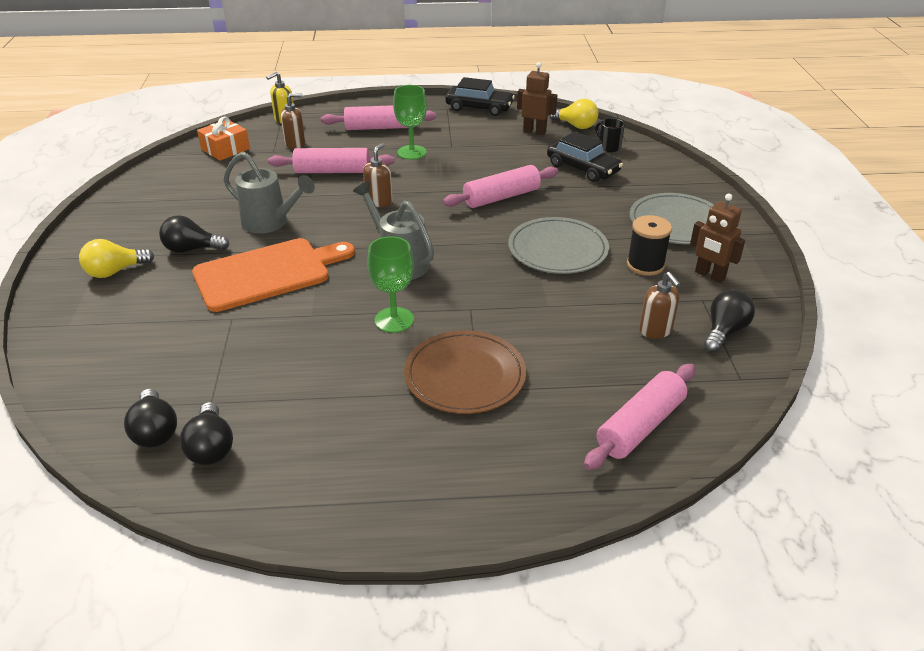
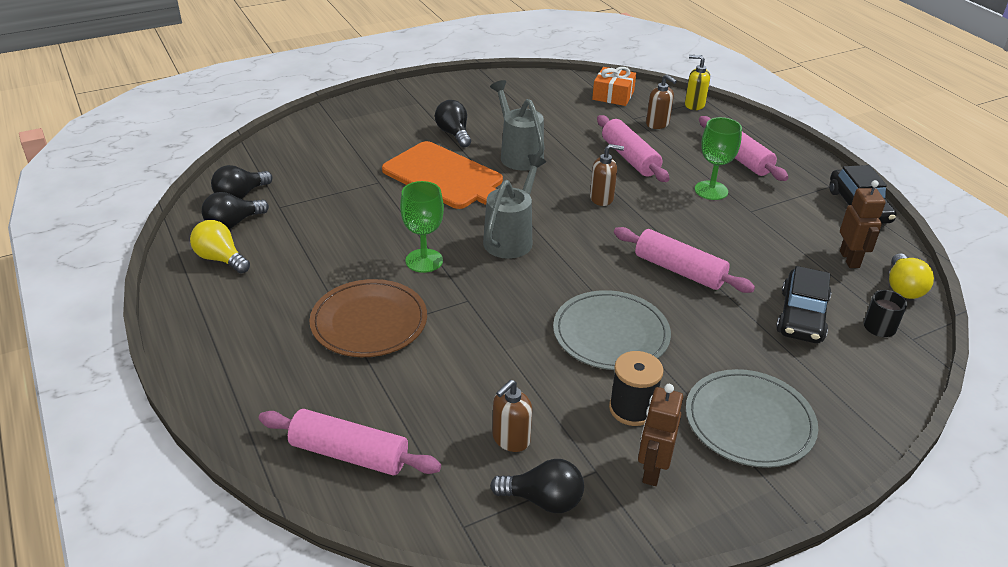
camera: 65 degrees right, 0 degrees up
(115, 271) = (404, 114): yellow light bulb -> yellow light bulb (221, 259)
(270, 223) = (518, 155): grey watering can -> grey watering can turned 150 degrees clockwise

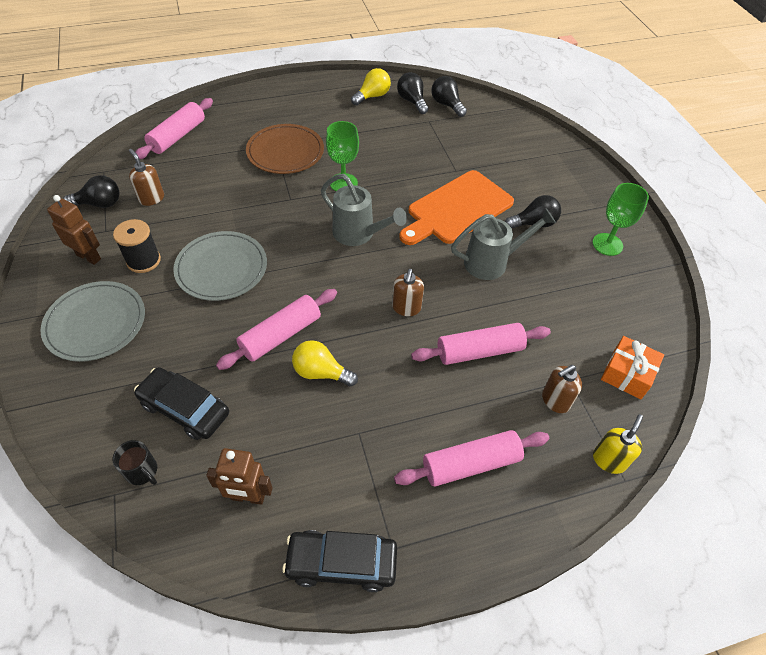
camera: 100 degrees right, 15 degrees up
(543, 500) = (99, 204): black light bulb -> black light bulb turned 120 degrees counterclockwise
(711, 190) = (404, 407): green goblet -> green goblet (607, 244)
(903, 288) = (184, 529): yellow light bulb -> yellow light bulb (321, 372)

